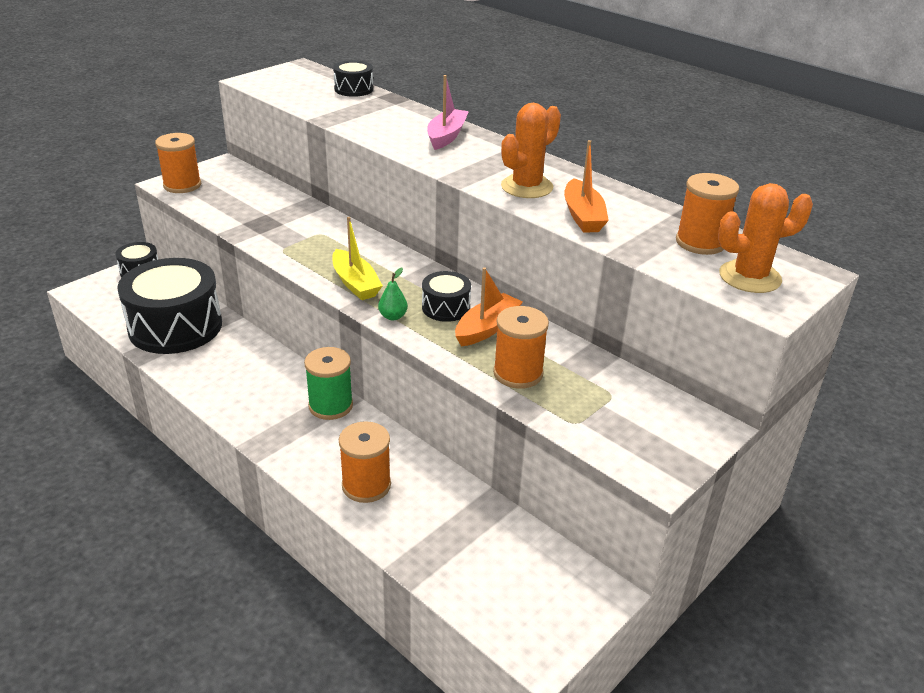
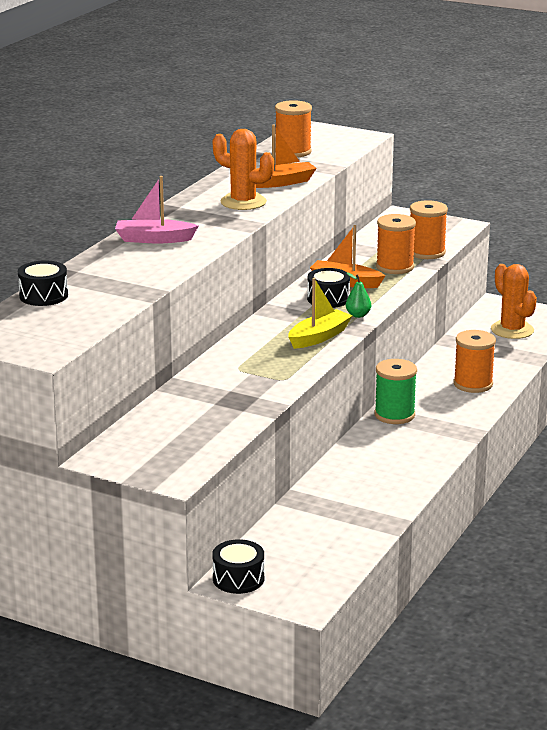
camera: 105 degrees left, 10 degrees down
(175, 327) = (334, 520): black drum -> none
(182, 185) = (174, 467): orange spool -> orange spool (426, 252)
(749, 277) = (330, 140): orange cactus -> orange cactus (512, 330)

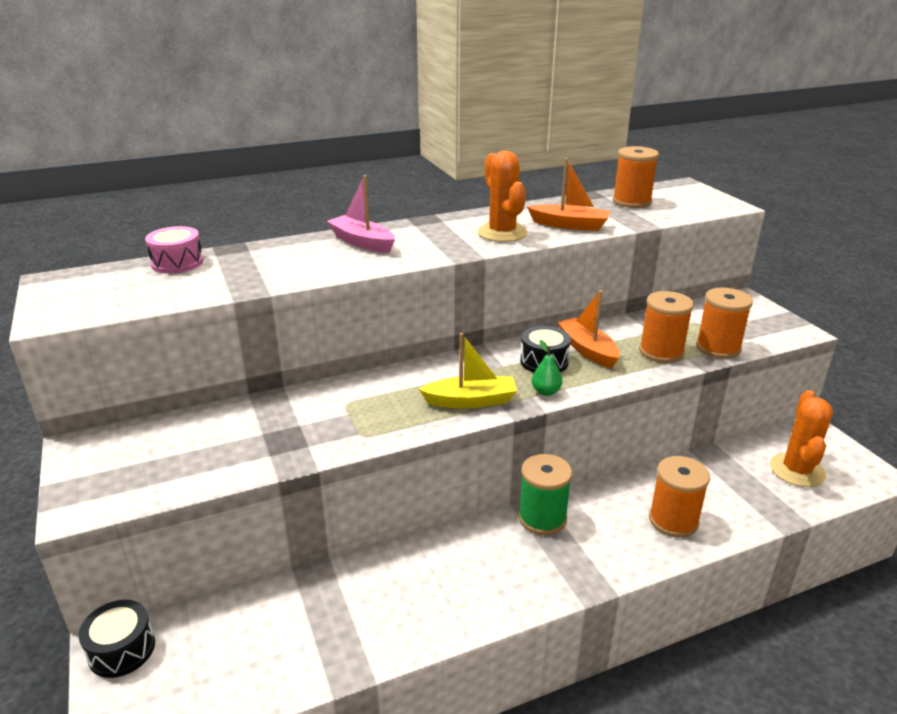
camera: 40 degrees right, 5 degrees up
(43, 296) = (177, 263): black drum -> pink drum

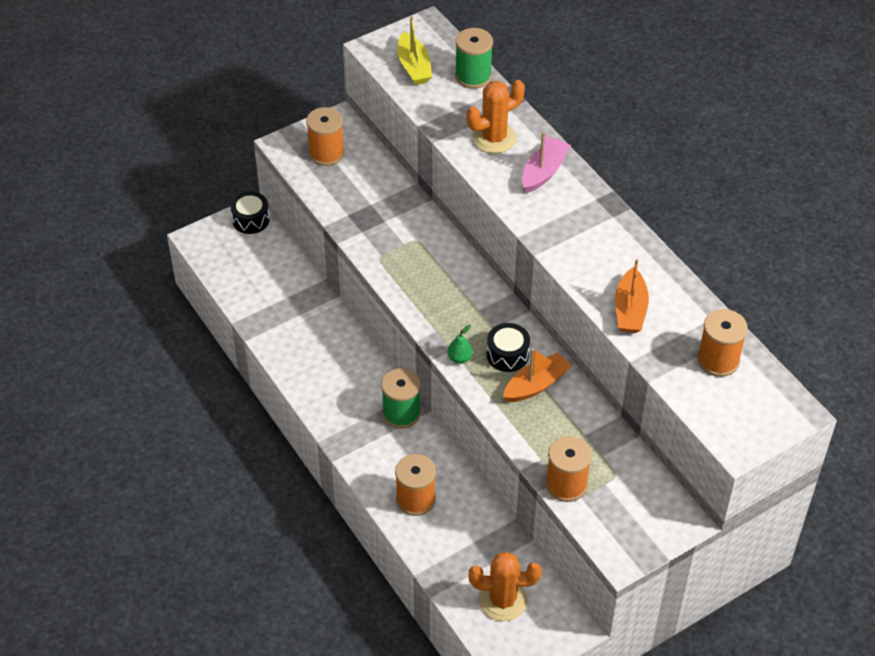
camera: 80 degrees right, 20 degrees up
(177, 263) = (473, 76): pink drum -> green spool
(471, 401) = (436, 312): yellow boat -> yellow boat (414, 67)
(502, 233) = (594, 261): orange cactus -> orange cactus (494, 138)
(661, 352) = (547, 439): orange spool -> orange spool (326, 153)

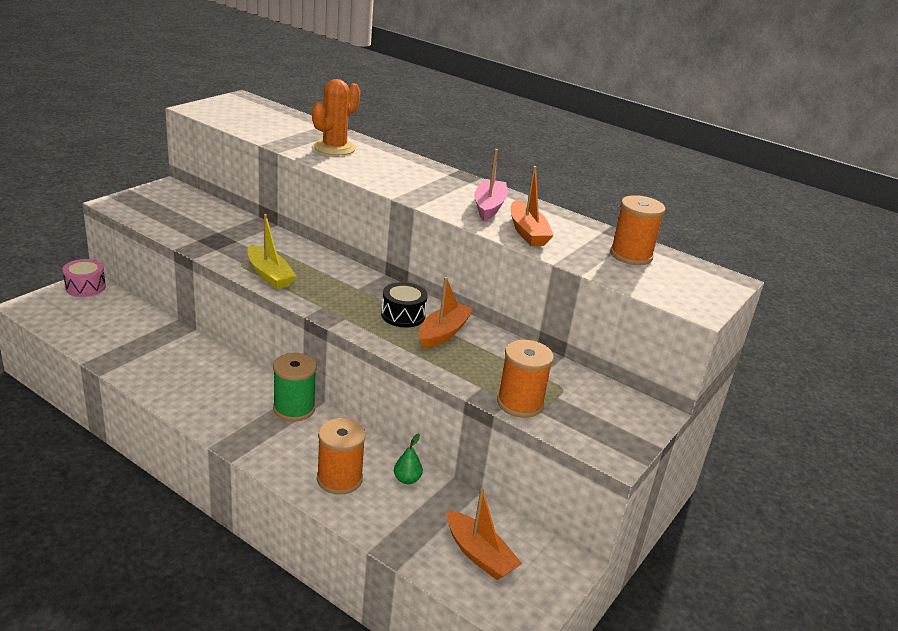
camera: 25 degrees left, 20 degrees down
(251, 220) = (85, 287): black drum -> pink drum
(326, 153) = (161, 205): orange spool -> none
(414, 67) = (239, 116): yellow boat -> yellow boat (269, 275)
(459, 358) = (356, 323): green pear -> green pear (407, 479)
(473, 76) = (296, 119): green spool -> none
(503, 600) = (479, 554): orange cactus -> orange boat
(544, 172) = (391, 162): pink boat -> pink boat (489, 207)

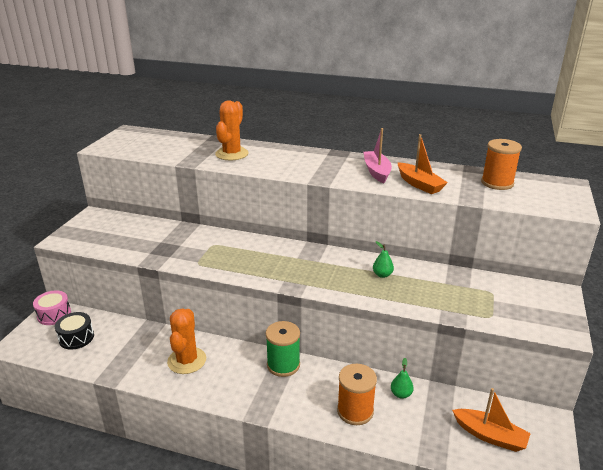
camera: 15 degrees left, 0 degrees up
(191, 372) = (187, 360): none -> orange cactus
(269, 275) = (226, 266): yellow boat -> none
(403, 315) = (344, 269): black drum -> black drum (76, 338)
(443, 333) = (382, 275): orange boat -> green pear
(520, 403) = (475, 313): orange spool -> none

